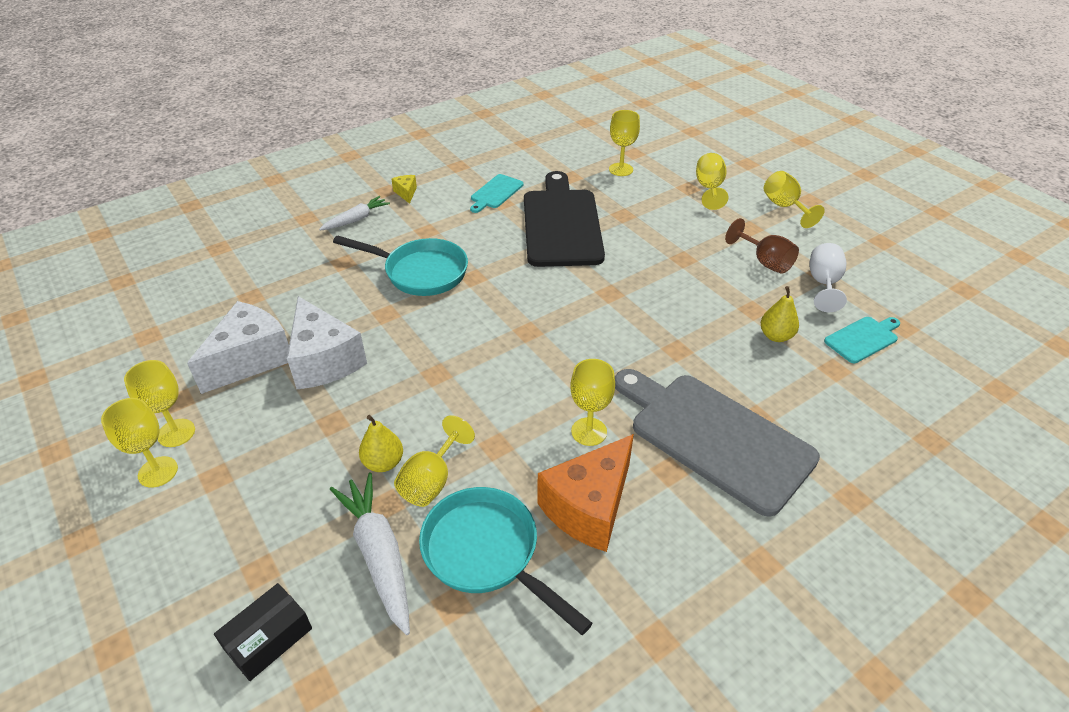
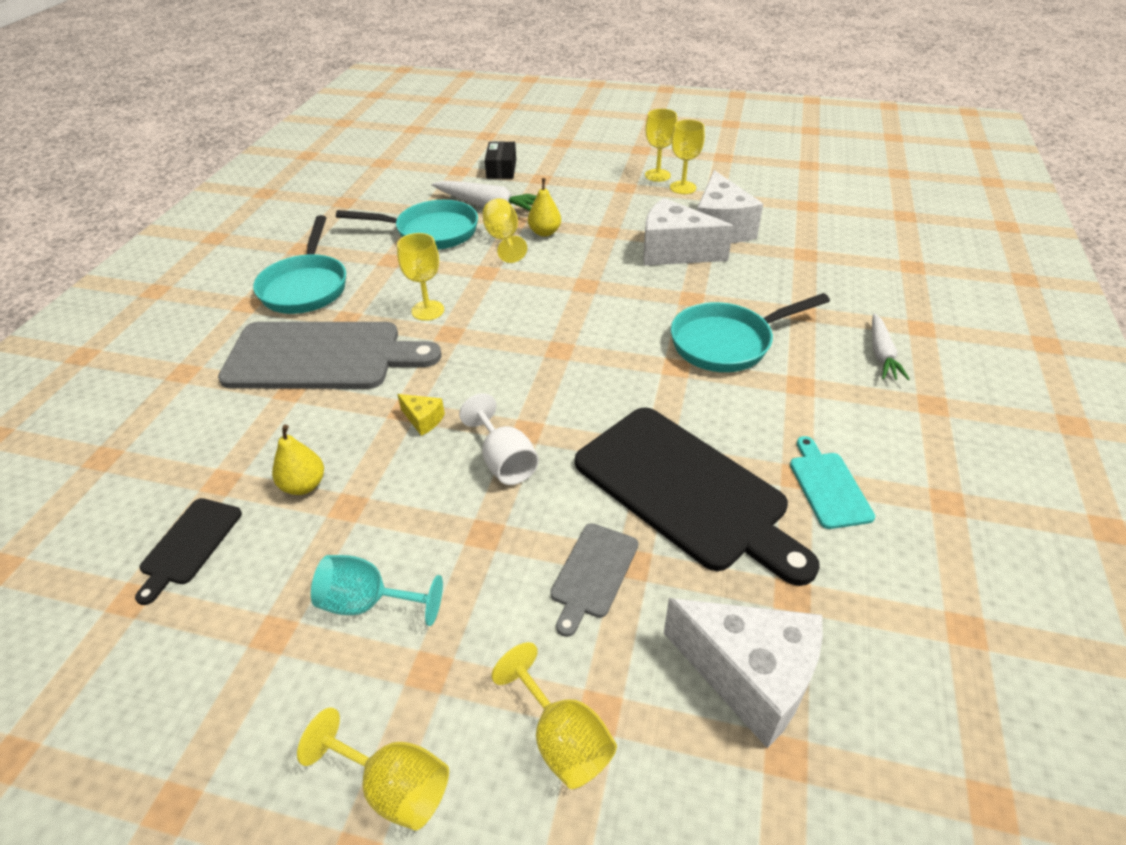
camera: 140 degrees right, 0 degrees up
(406, 193) = (909, 415): yellow cheese -> yellow cheese (423, 420)
(589, 507) = (388, 275): orange cheese -> none
(621, 169) = (749, 677): yellow goblet -> white cheese
(645, 220) = (593, 573): none -> grey cutting board
(685, 549) = (306, 287): none -> turquoise pan
(765, 262) = (368, 603): brown goblet -> turquoise goblet
(823, 284) = (264, 612): white goblet -> white goblet (504, 461)
(863, 339) = (189, 544): turquoise cutting board -> black cutting board

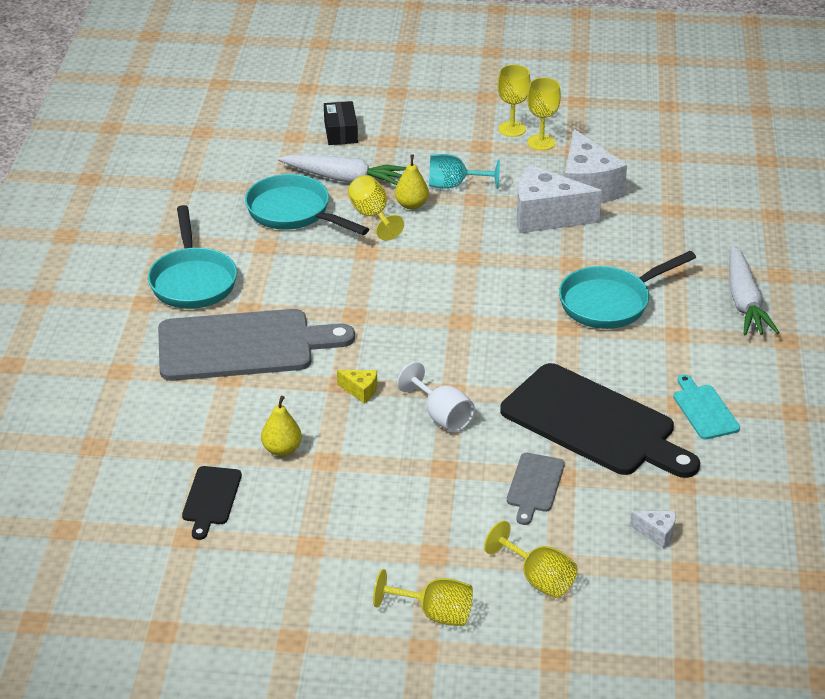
camera: 10 degrees left, 5 degrees down
(368, 603) = (372, 520): turquoise goblet -> turquoise goblet (454, 185)
(428, 310) = (324, 295): yellow goblet -> none
(431, 232) = (293, 212): turquoise pan -> turquoise pan turned 135 degrees counterclockwise
(749, 677) = (657, 533): white cheese -> white cheese, size x0.43
(881, 354) = (744, 301): white carrot -> white carrot, size x1.57

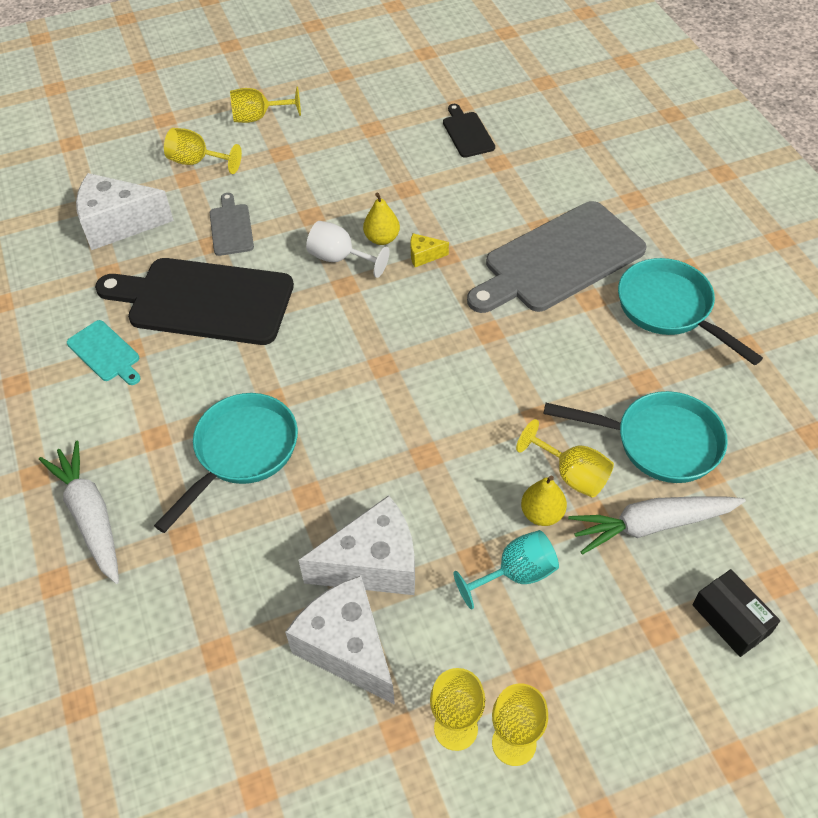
camera: 155 degrees right, 15 degrees up
(282, 449) = (447, 184): yellow pear -> yellow pear (382, 238)
(657, 533) = (118, 224): white cheese -> white cheese, size x2.32

